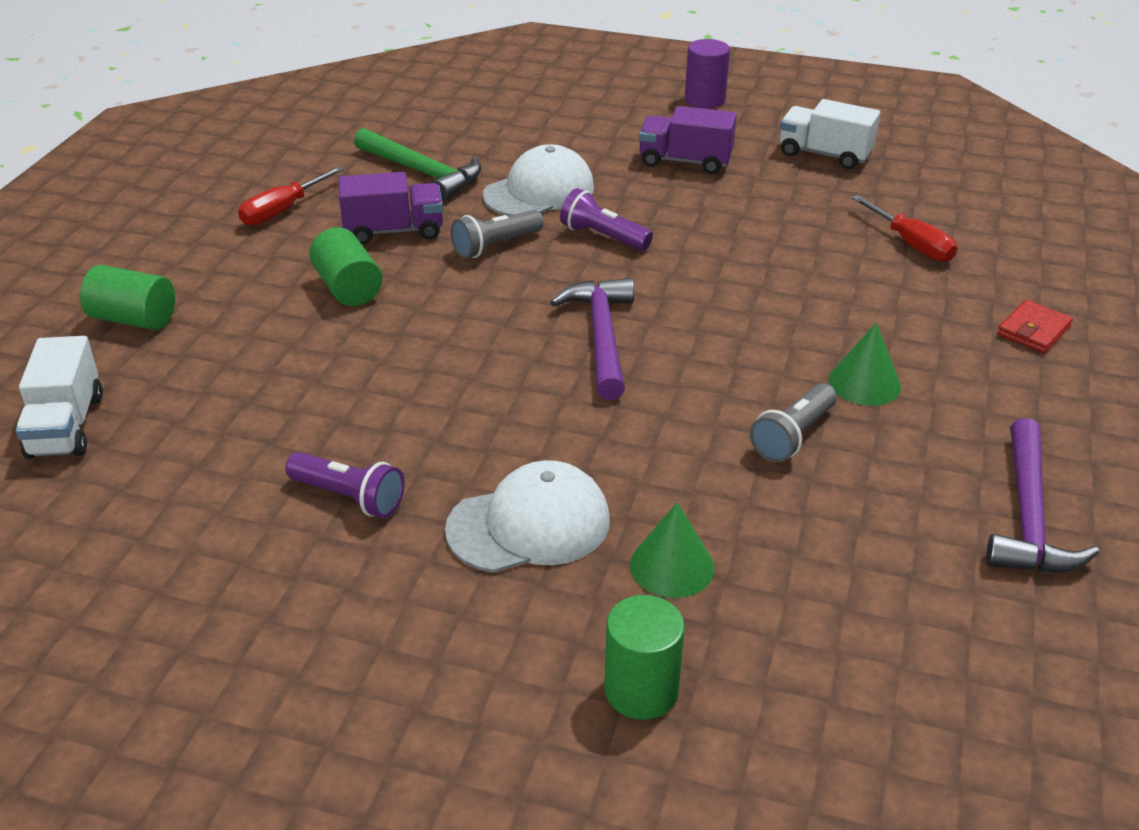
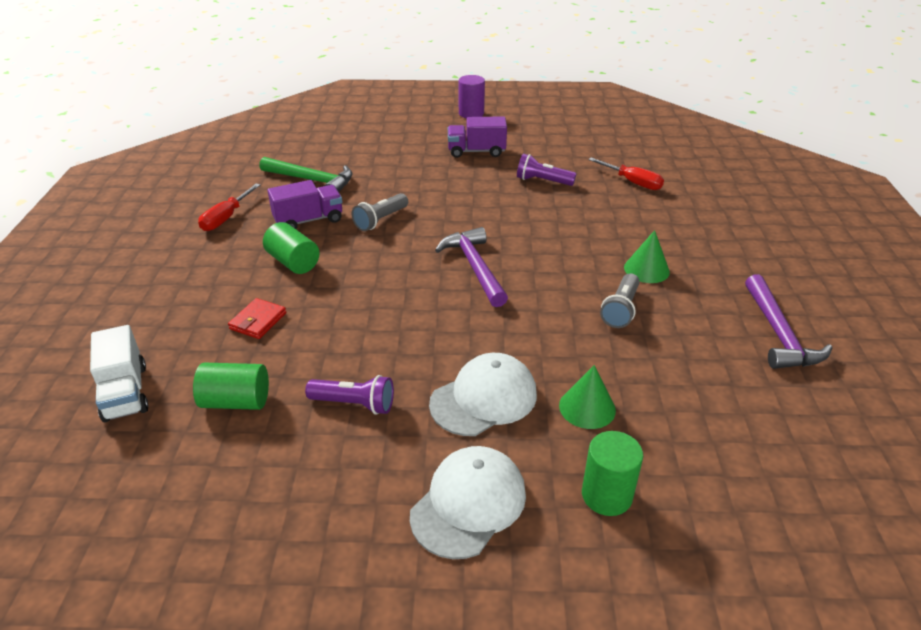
camera: 15 degrees left, 0 degrees up
(133, 319) = (147, 308): green cylinder -> green cylinder (236, 401)
(539, 191) = (393, 182): white cap -> white cap (468, 504)
(603, 237) = (447, 204): purple flashlight -> purple flashlight (543, 181)
(824, 154) = (557, 137): white truck -> none
(1033, 331) = (725, 222): red wallet -> red wallet (258, 321)

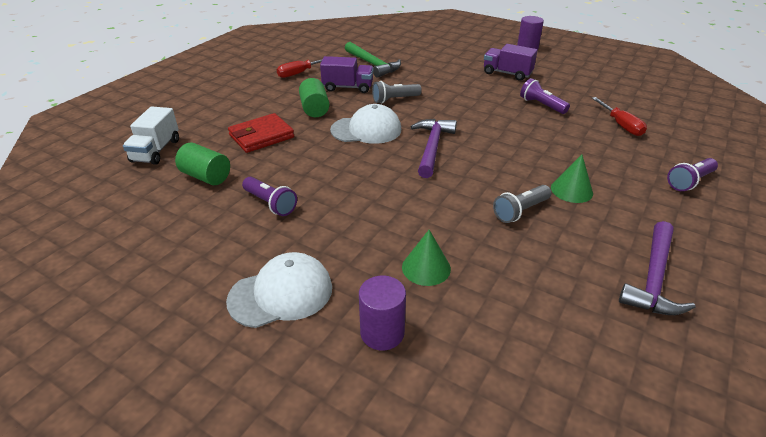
camera: 30 degrees right, 0 degrees up
(258, 321) = (261, 136): red wallet -> red wallet, size x1.59
(484, 398) = (356, 232): white cap -> white cap (366, 130)
(606, 495) = (382, 333): green cylinder -> purple cylinder
(733, 225) = (689, 182): none -> purple flashlight

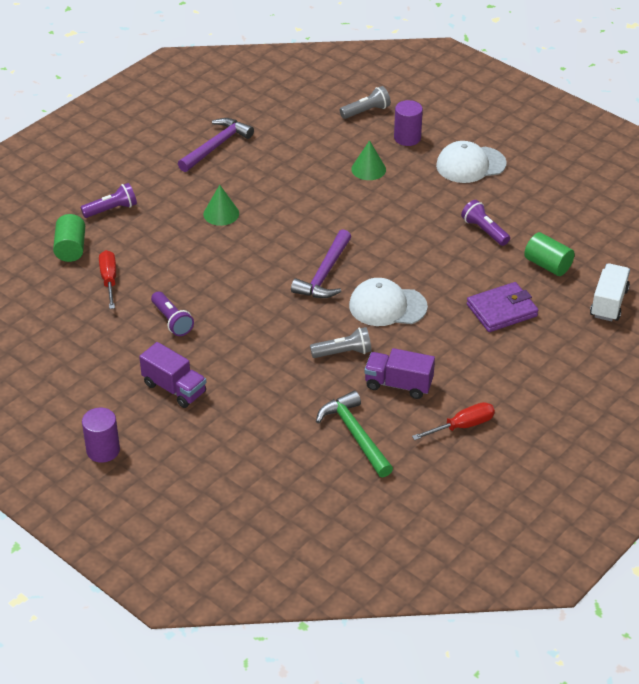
camera: 170 degrees left, 5 degrees up
(261, 136) = (502, 310): red wallet -> purple wallet
(314, 109) = (443, 347): green cylinder -> green cylinder (71, 248)
(520, 211) = (277, 201): grey flashlight -> grey flashlight (366, 111)

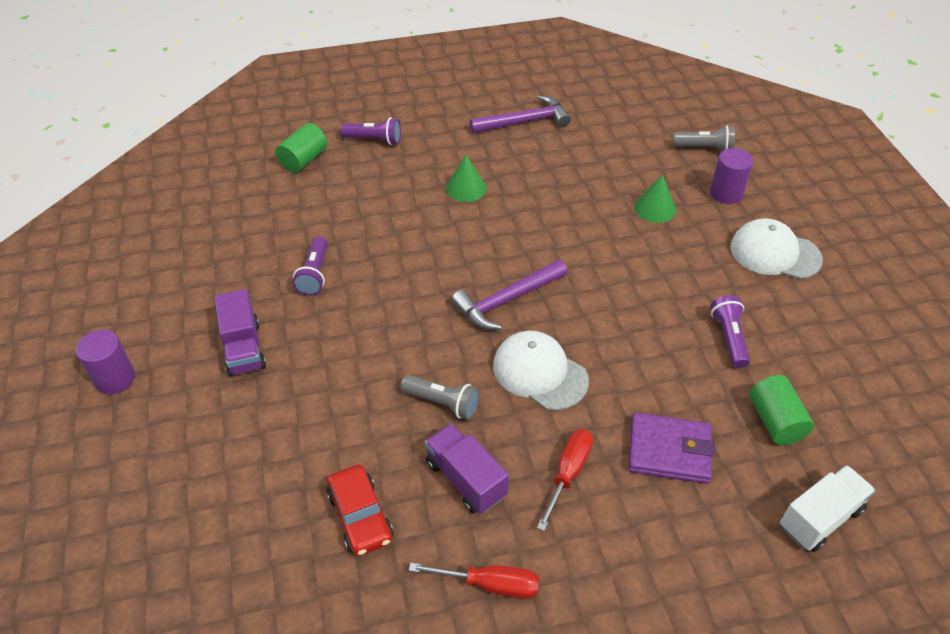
camera: 35 degrees right, 5 degrees up
(109, 280) = (303, 205): red screwdriver -> red screwdriver (568, 474)
(355, 435) = (360, 516): green hammer -> red car

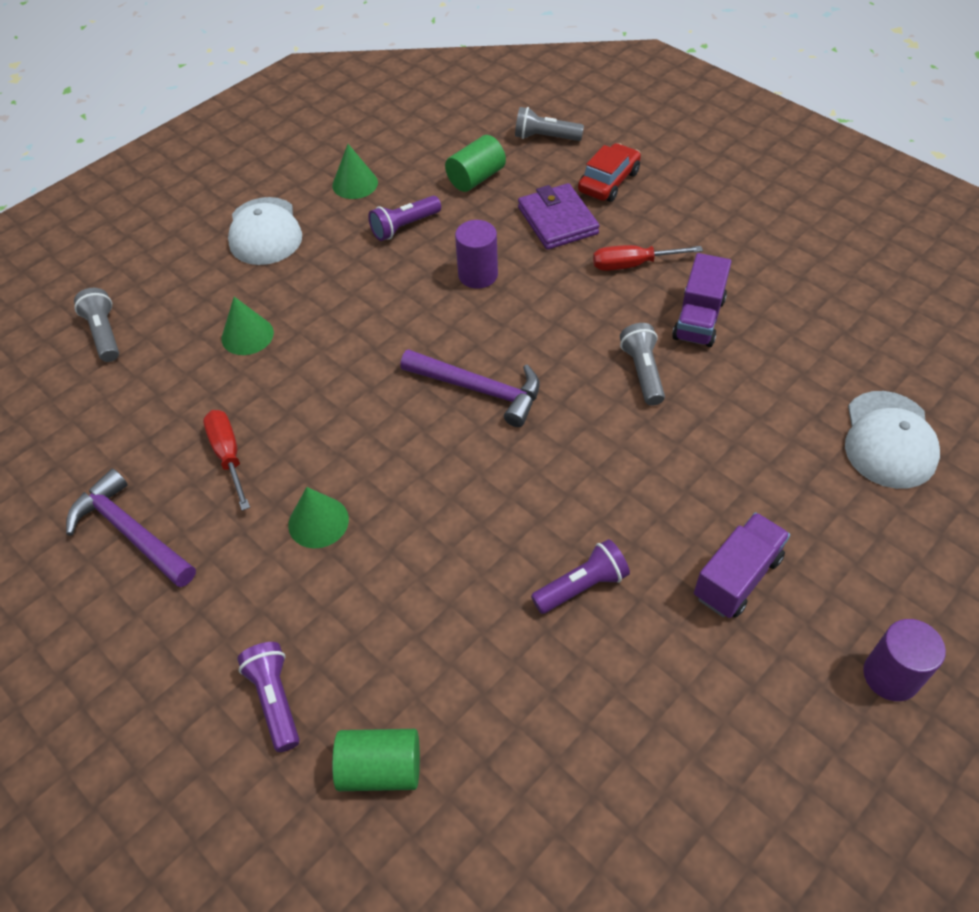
camera: 120 degrees left, 5 degrees up
(360, 516) = (797, 364): red car -> red car (609, 182)
(489, 584) = (763, 265): red screwdriver -> red screwdriver (228, 456)
(539, 373) = (549, 325): white cap -> white cap (889, 440)
(726, 193) = (185, 291): purple cylinder -> purple cylinder (478, 275)
(814, 330) = (355, 184): none -> green cone
(820, 518) = (545, 137): white truck -> grey flashlight

